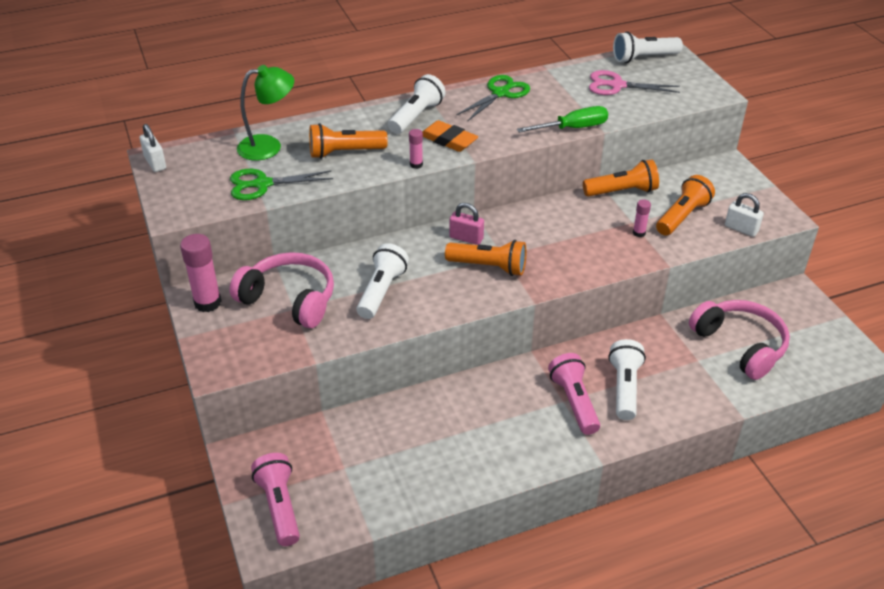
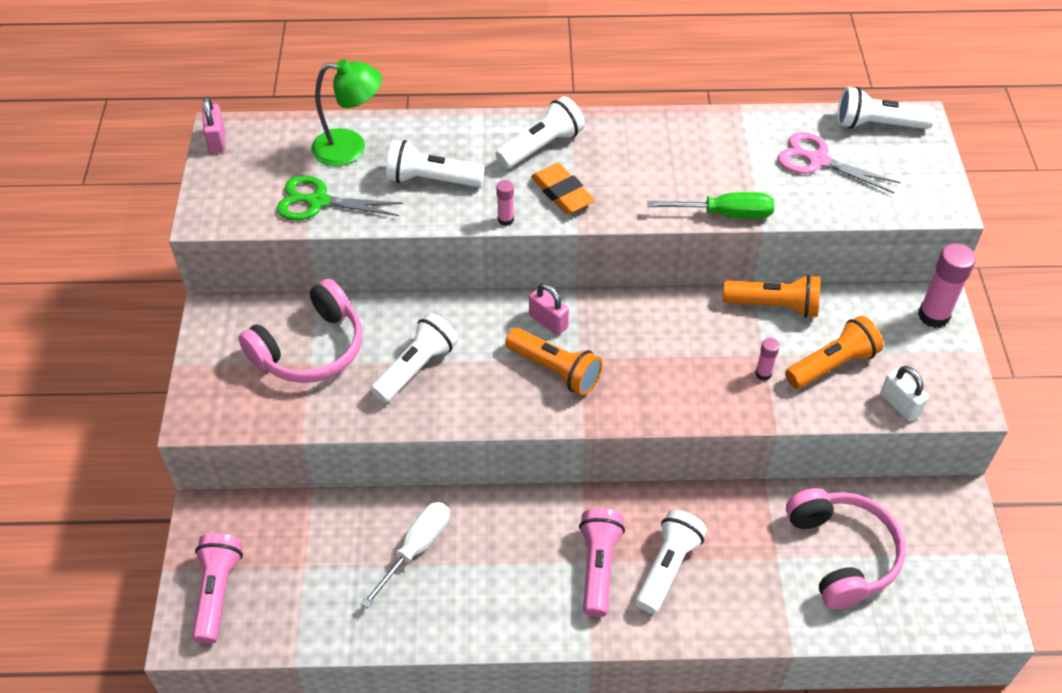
camera: 20 degrees right, 10 degrees up
(155, 163) = (217, 140): white padlock -> pink padlock
(207, 303) = (222, 327): pink glue stick -> pink glue stick (933, 316)
(289, 299) = (311, 349): pink headphones -> pink headphones turned 90 degrees clockwise
(345, 152) = (432, 180): orange flashlight -> white flashlight
(428, 429) = (416, 548): none -> white screwdriver
(500, 93) = (661, 137): green scissors -> none

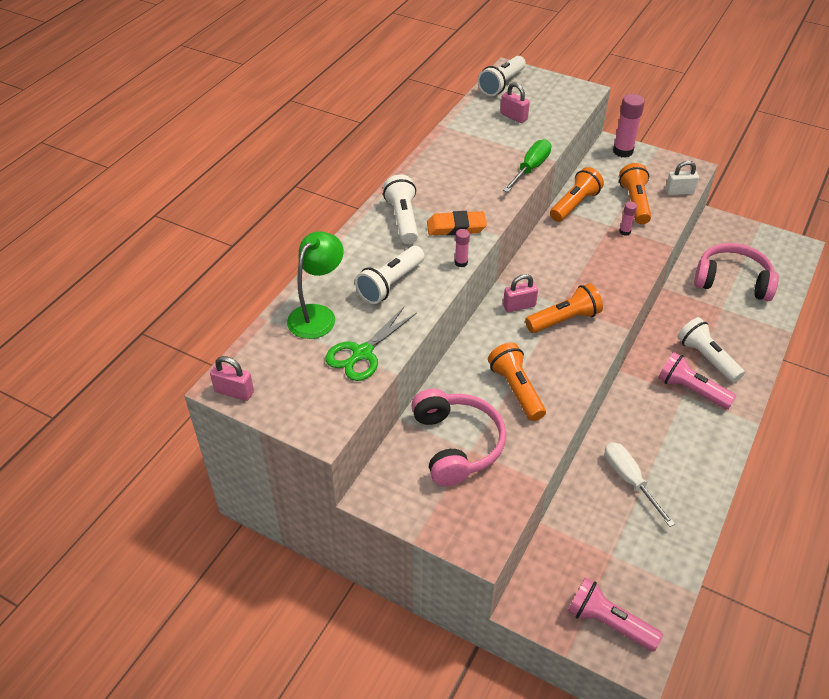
camera: 60 degrees left, 5 degrees down
(416, 368) = (516, 390): white flashlight -> orange flashlight
(818, 161) = (513, 116): pink scissors -> pink padlock

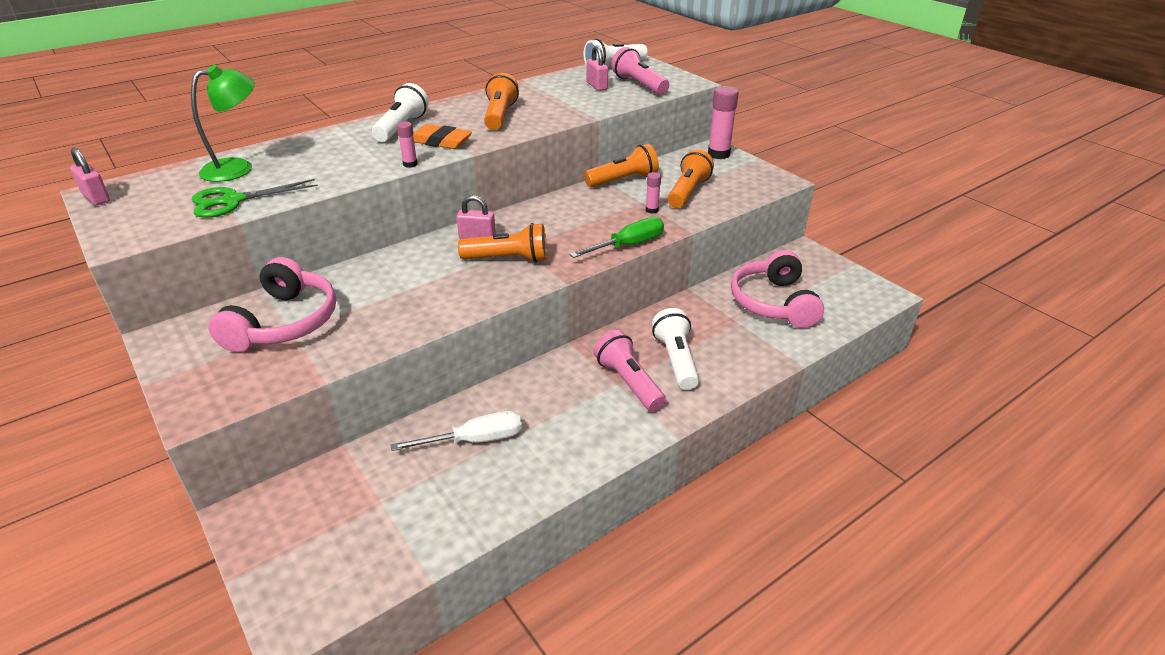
camera: 25 degrees right, 10 degrees down
(390, 284) = (328, 163): white flashlight -> none
(516, 390) = (393, 298): orange flashlight -> orange flashlight (499, 116)
(530, 168) = (565, 119): green screwdriver -> green screwdriver (628, 245)
(608, 623) = (304, 567): pink flashlight -> pink flashlight (639, 85)
(629, 480) = (475, 440): white screwdriver -> white screwdriver turned 75 degrees clockwise
(679, 192) = (746, 194): white padlock -> none
(732, 281) = (773, 303): pink headphones -> pink headphones turned 135 degrees counterclockwise

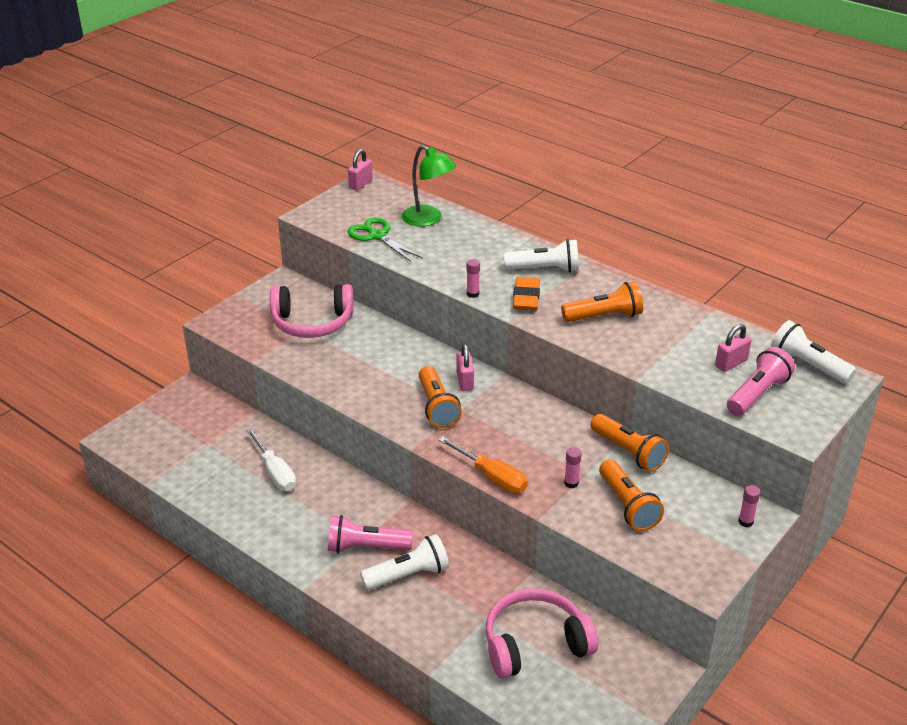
camera: 75 degrees right, 0 degrees up
(628, 245) = (492, 477): green screwdriver -> orange screwdriver
(628, 382) = (366, 547): pink flashlight -> pink flashlight turned 135 degrees counterclockwise
(687, 192) = (627, 505): orange flashlight -> orange flashlight turned 60 degrees clockwise
(718, 154) = (745, 522): pink glue stick -> pink glue stick, size x0.52

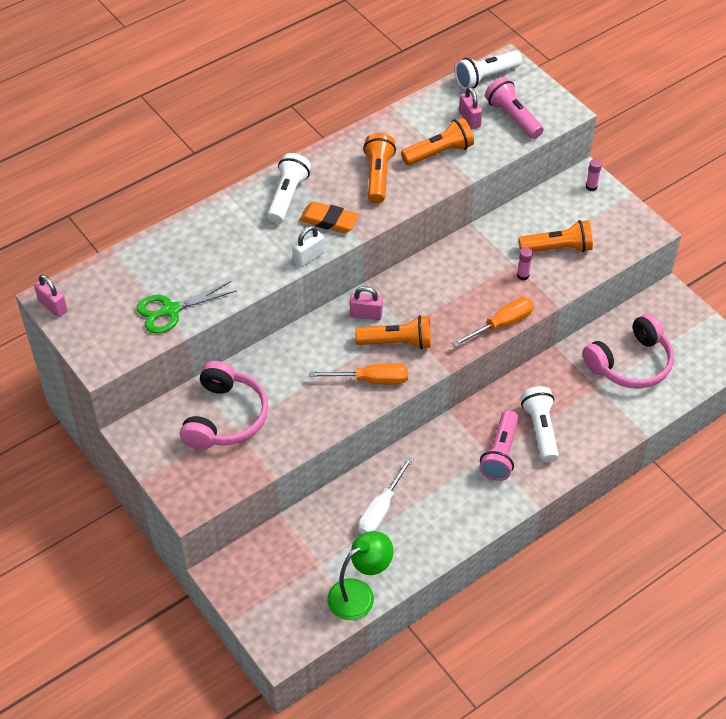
camera: 75 degrees left, 15 degrees up
(275, 472) = (381, 510): white screwdriver -> white screwdriver turned 135 degrees clockwise
(383, 398) = (371, 380): none -> orange screwdriver
(428, 219) = (157, 263): green lamp -> green lamp (359, 594)
(472, 294) = (308, 257): pink glue stick -> white padlock
(535, 643) = (630, 363): pink headphones -> pink headphones turned 120 degrees counterclockwise
(628, 452) = (495, 230): orange flashlight -> orange flashlight (439, 153)

